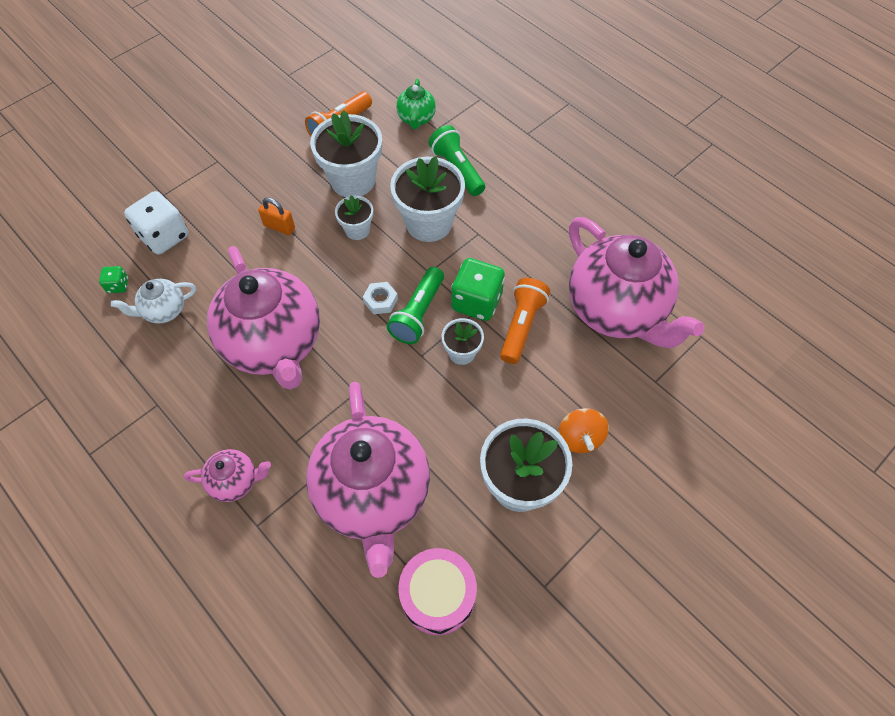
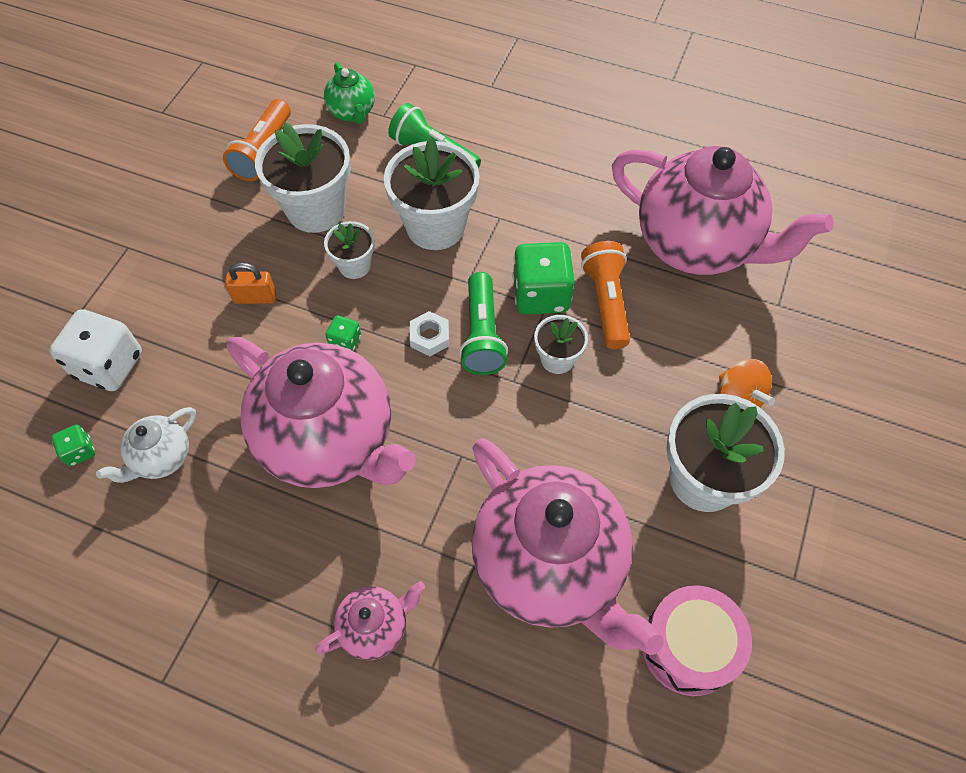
camera: 25 degrees left, 0 degrees up
(322, 281) = (345, 342): none -> green dice

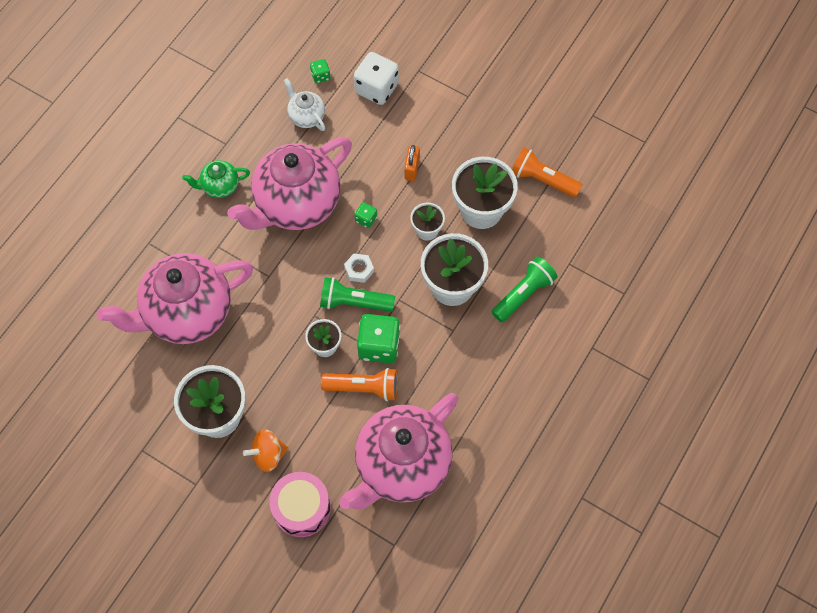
camera: 100 degrees right, 5 degrees up
(352, 112) = (575, 242): green teapot -> green teapot (220, 186)
(375, 627) = (178, 217): pink teapot -> none
(688, 646) = (121, 377): pink drum -> pink drum (301, 508)

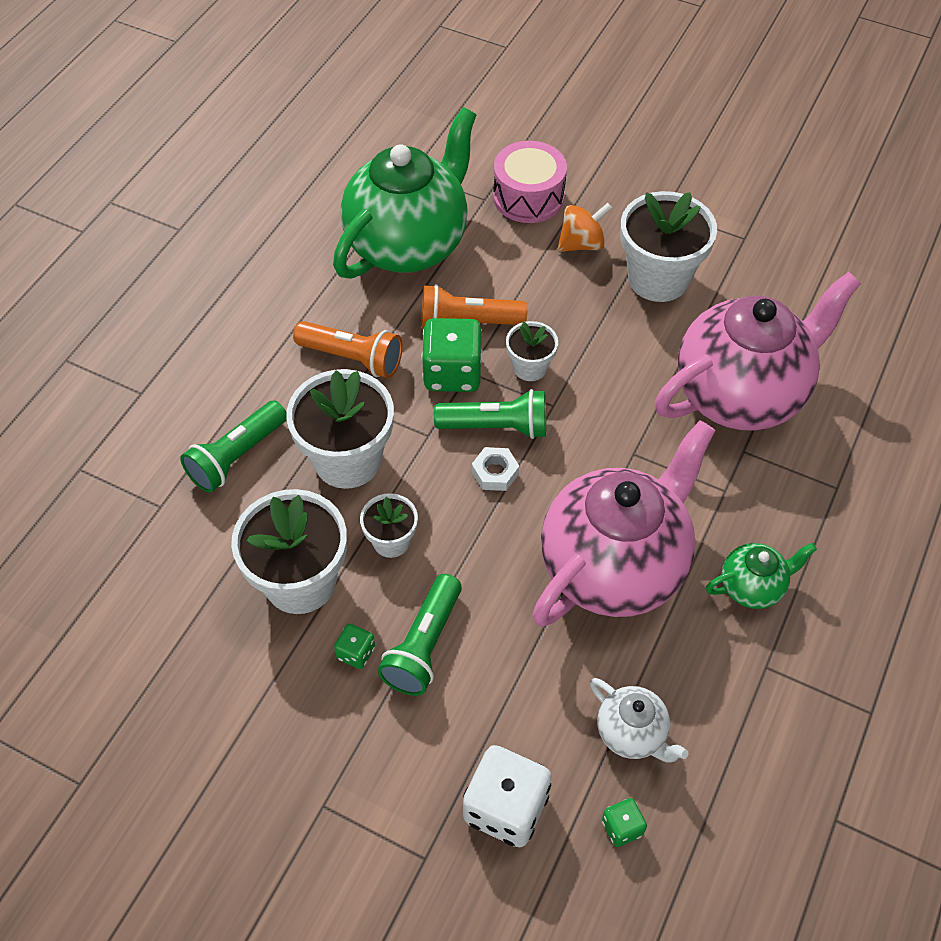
camera: 175 degrees right, 10 degrees down
(366, 219) = (494, 551): green dice -> green dice (356, 653)
(401, 465) = (409, 245): pink teapot -> green teapot
(411, 169) = (424, 645): orange padlock -> green flashlight
(542, 180) = (190, 644): orange flashlight -> orange flashlight (352, 358)

